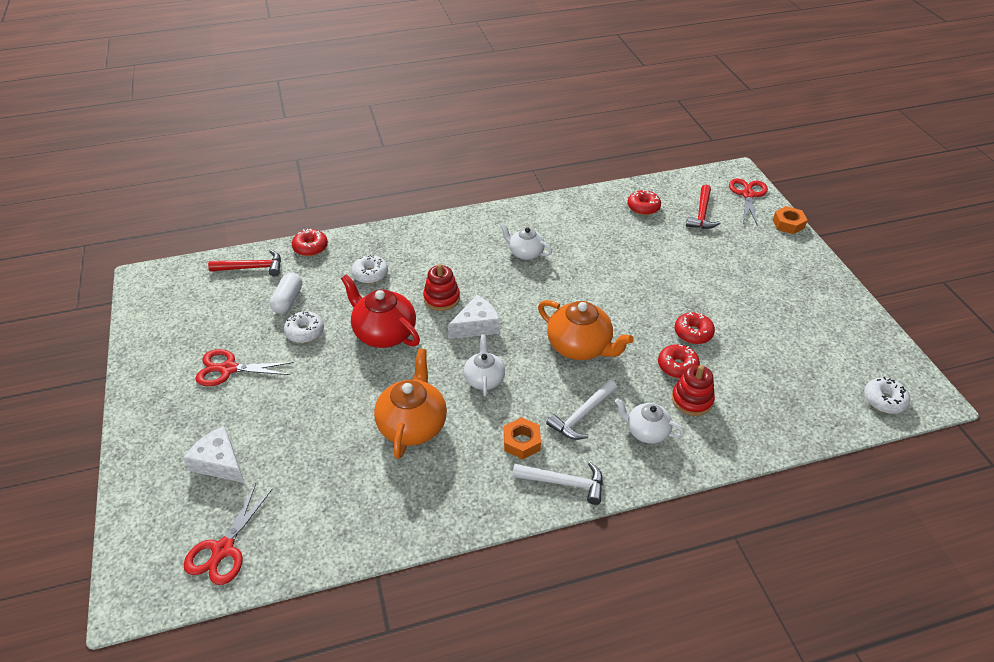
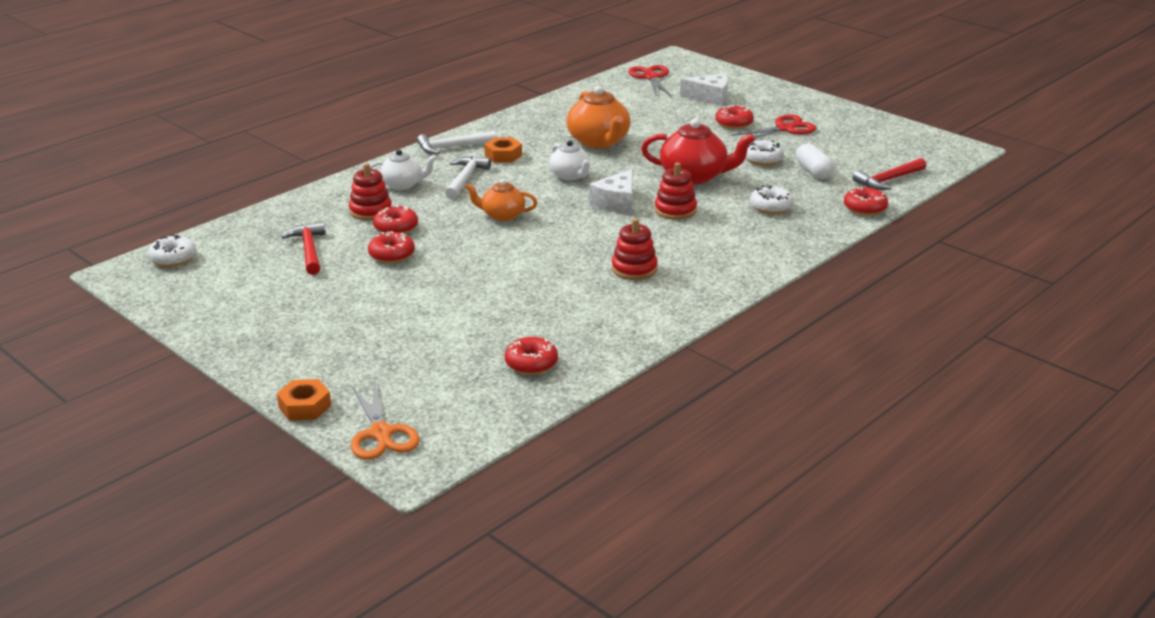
camera: 150 degrees right, 15 degrees down
(259, 399) = (734, 123): none -> red donut
(525, 253) = (634, 269): white teapot -> red stacking toy
(580, 347) = (502, 215): orange teapot -> orange teapot, size x0.61
(702, 214) = (441, 381): red hammer -> red hammer (309, 250)
(748, 195) = (381, 433): red scissors -> orange scissors

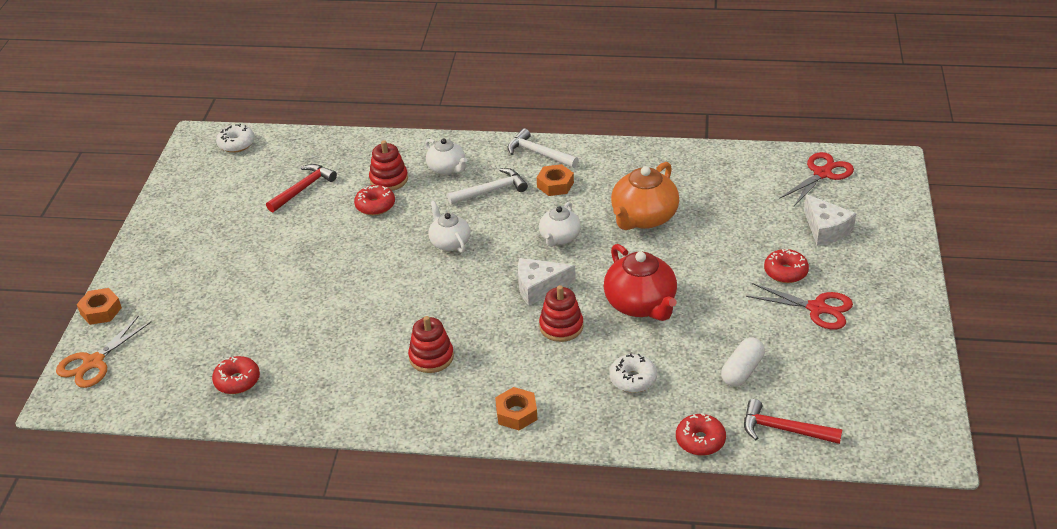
camera: 55 degrees right, 10 degrees up
(392, 255) = (332, 228): red donut -> none
(502, 215) = (449, 242): orange teapot -> white teapot
(749, 259) = (516, 413): none -> orange nut
(763, 159) = (728, 327): white donut -> none

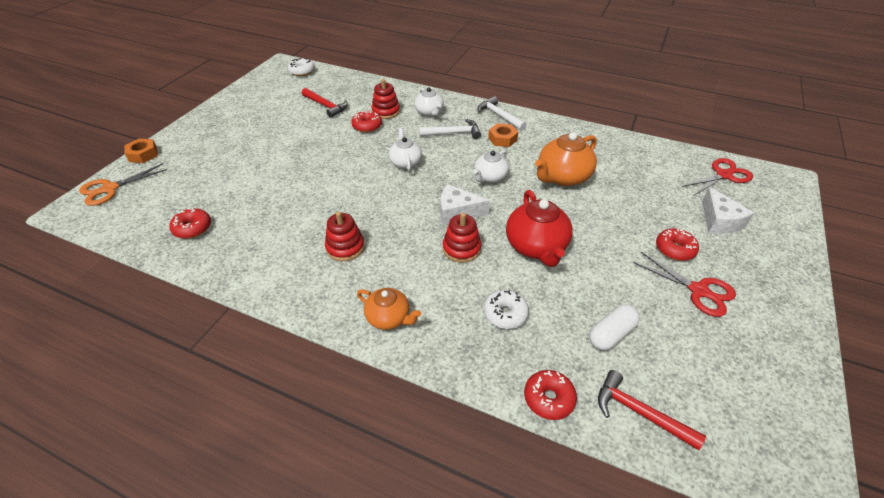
camera: 15 degrees right, 5 degrees up
(303, 189) = (326, 106): red hammer -> red hammer turned 75 degrees clockwise
(516, 413) = (389, 318): orange nut -> orange teapot

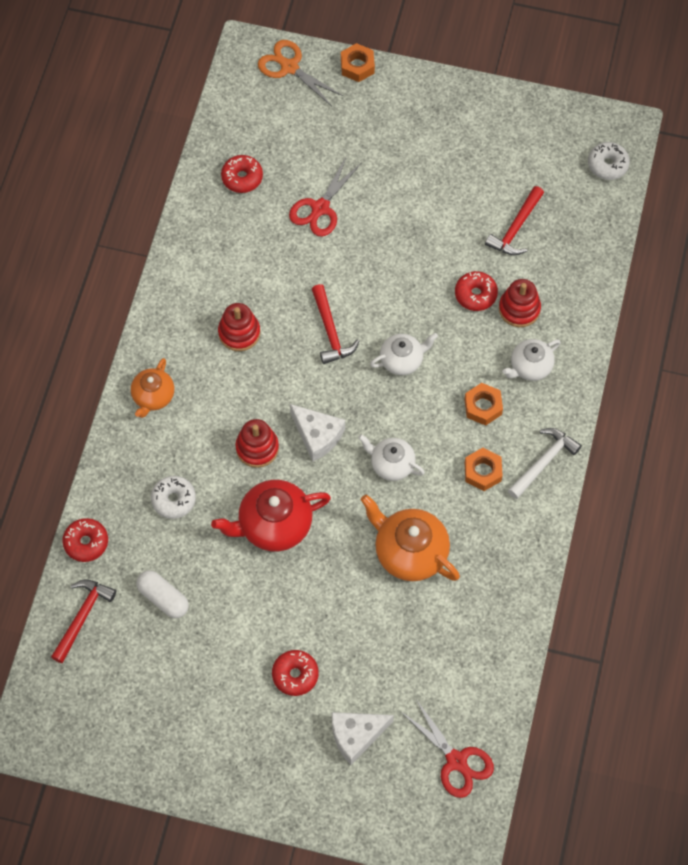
camera: 80 degrees right, 20 degrees up
(366, 194) = (330, 331): none -> red hammer
(453, 133) = (483, 407): white hammer -> orange nut
(457, 212) = (317, 435): white cheese -> white cheese turned 135 degrees clockwise
(698, 290) = (234, 691): red scissors -> red scissors (320, 208)

